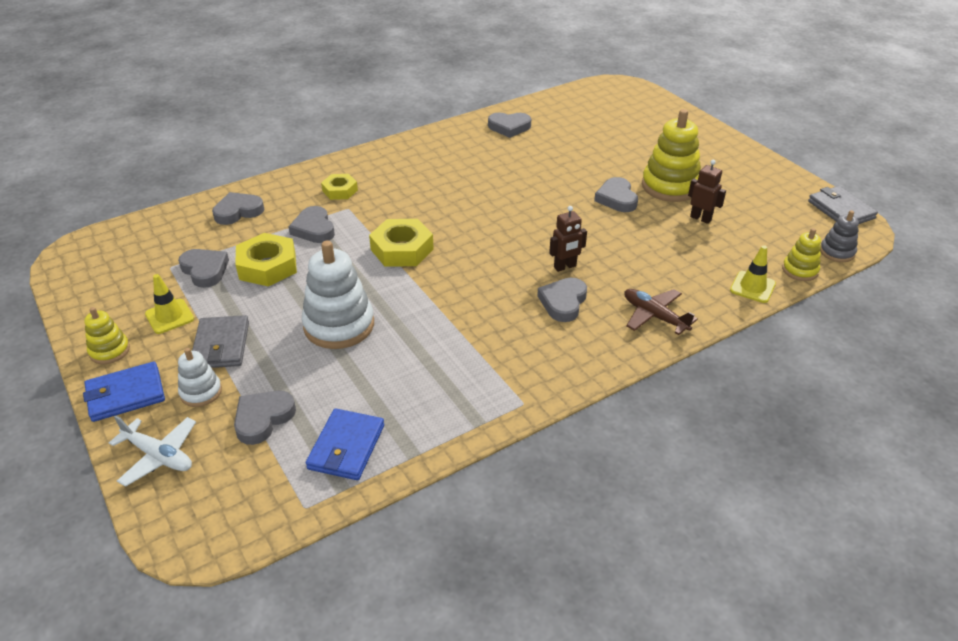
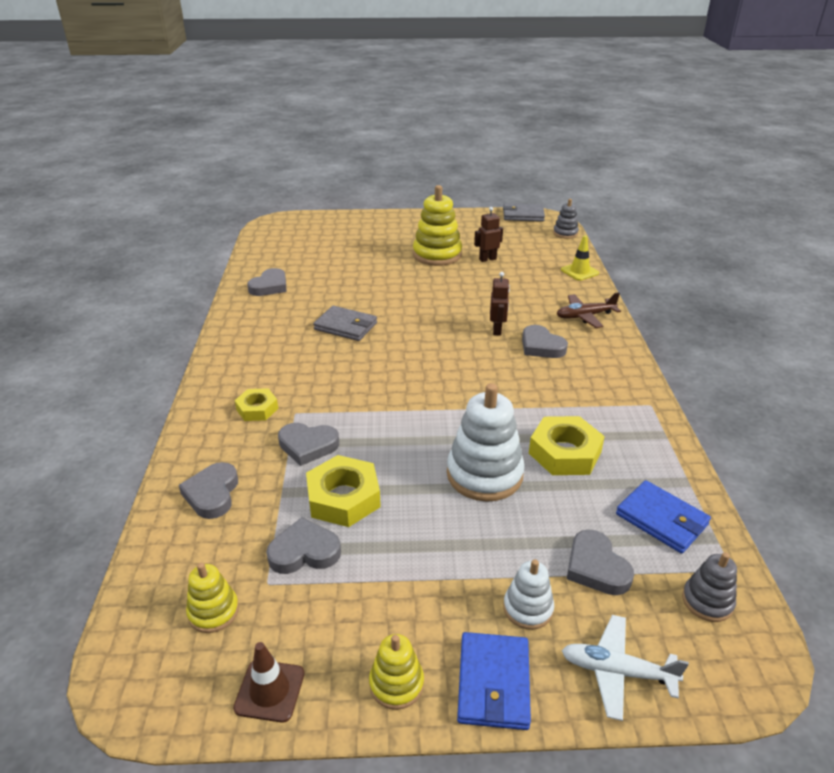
camera: 60 degrees left, 5 degrees down
(87, 302) = (269, 690): none -> brown traffic cone
(159, 456) = (617, 671): white plane -> white plane turned 135 degrees counterclockwise
(169, 316) = (370, 606): yellow traffic cone -> none
(221, 345) = (457, 571): grey wallet -> grey wallet (346, 326)
(257, 497) = (707, 601): none -> grey stacking toy
(402, 249) = (398, 401): yellow nut -> yellow nut (565, 453)
(616, 198) = (430, 279): grey heart -> none
(800, 270) = (574, 251): yellow stacking toy -> yellow stacking toy (213, 611)

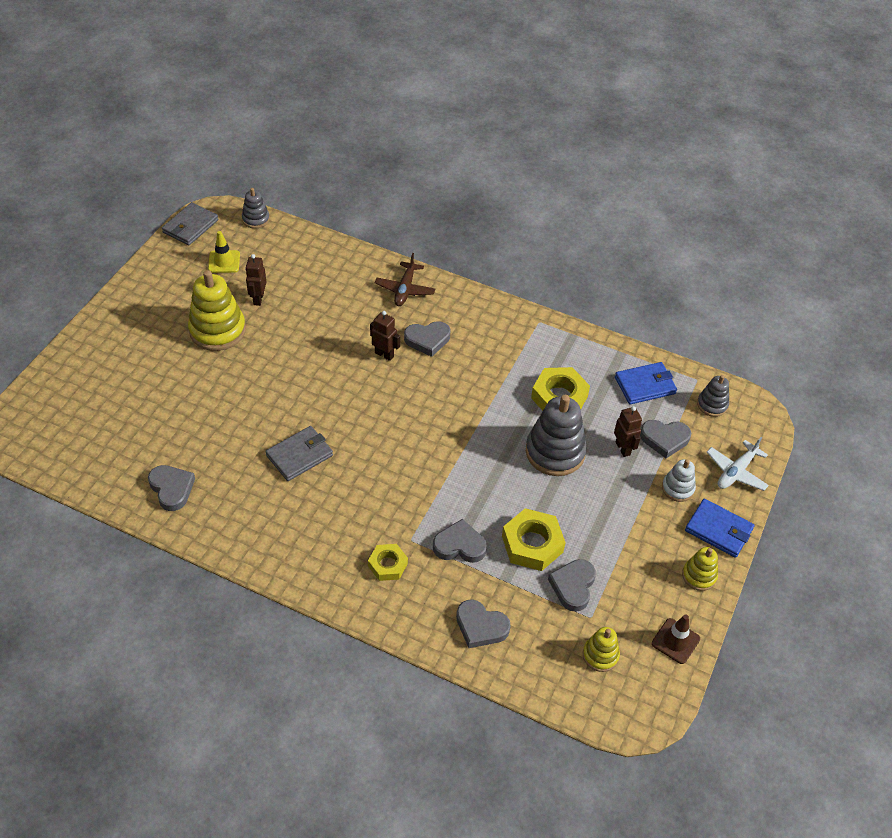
camera: 65 degrees left, 15 degrees up
(308, 446) = (459, 545): grey heart -> grey heart turned 120 degrees counterclockwise
(484, 474) = (555, 452): white stacking toy -> grey stacking toy
(543, 531) = (623, 448): none -> brown robot
(579, 271) = (333, 251): yellow traffic cone -> yellow traffic cone (224, 262)

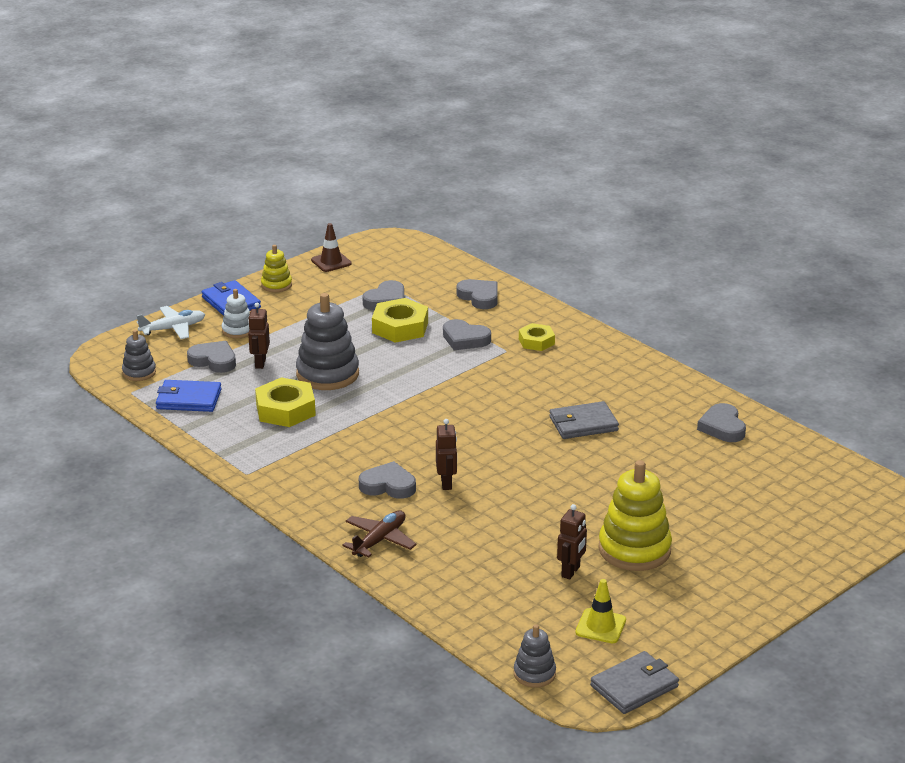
camera: 155 degrees left, 20 degrees down
(384, 354) = (446, 483): brown robot -> brown robot turned 150 degrees counterclockwise
(600, 655) = (396, 267): yellow stacking toy -> none

